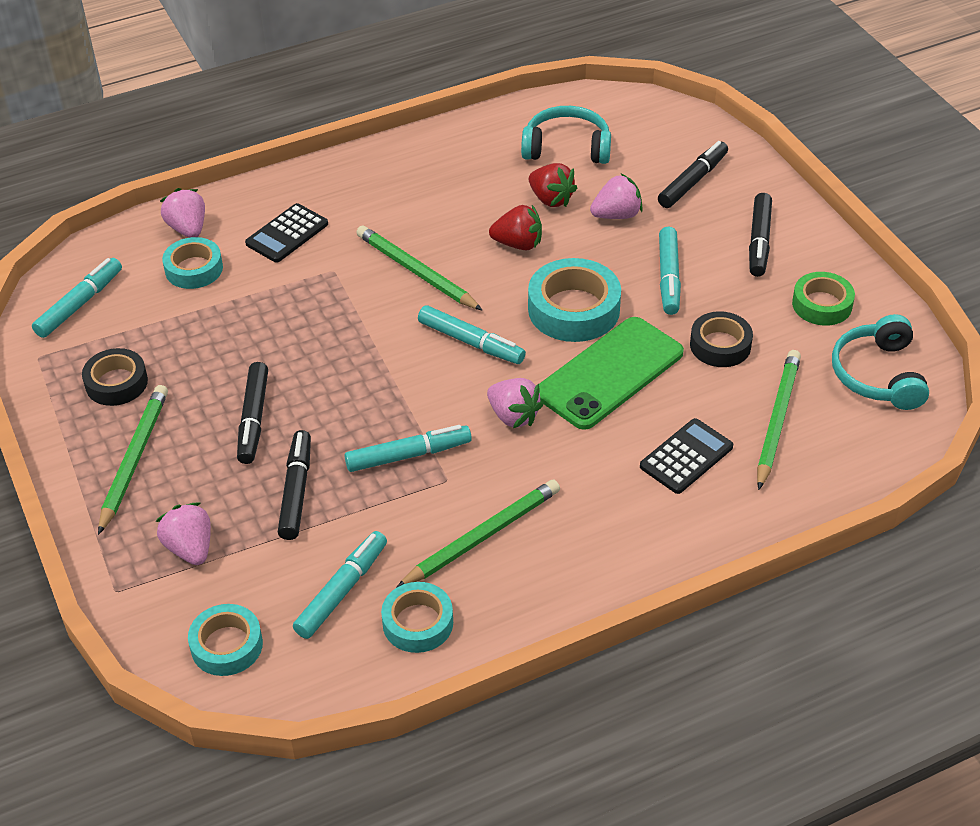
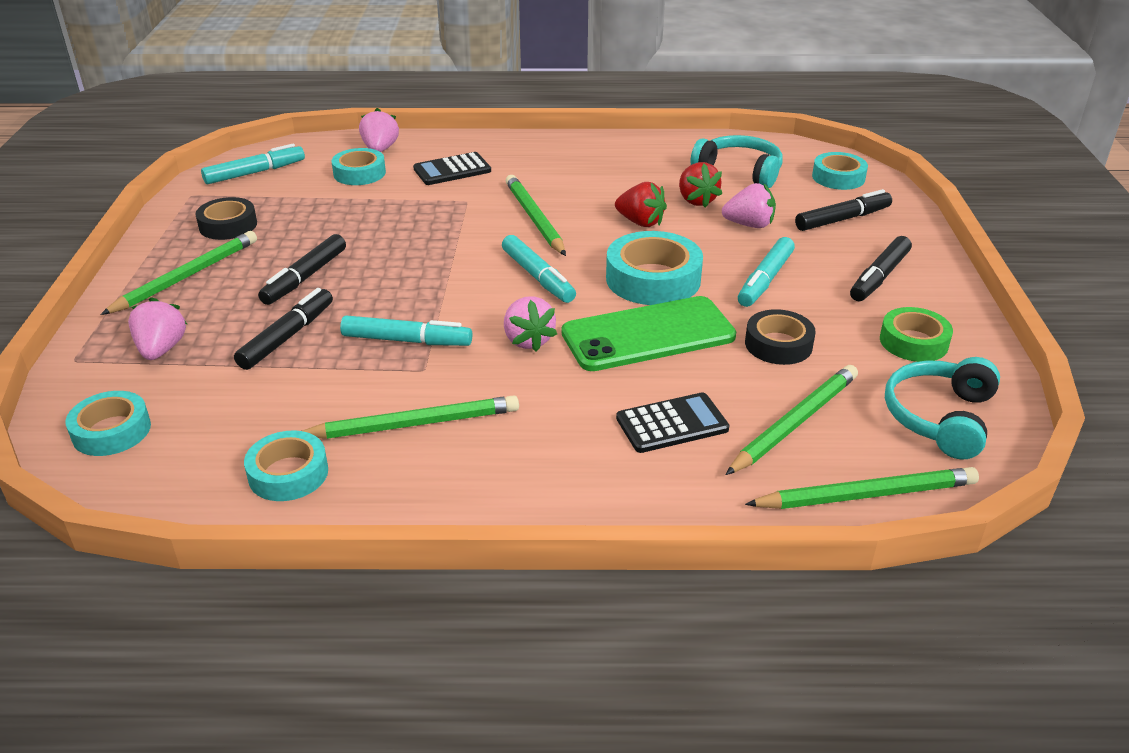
camera: 25 degrees right, 10 degrees down
(342, 590) = (249, 423): turquoise marker -> none
(660, 128) = (838, 177): none -> turquoise tape
(863, 467) = (866, 495): none -> green pencil

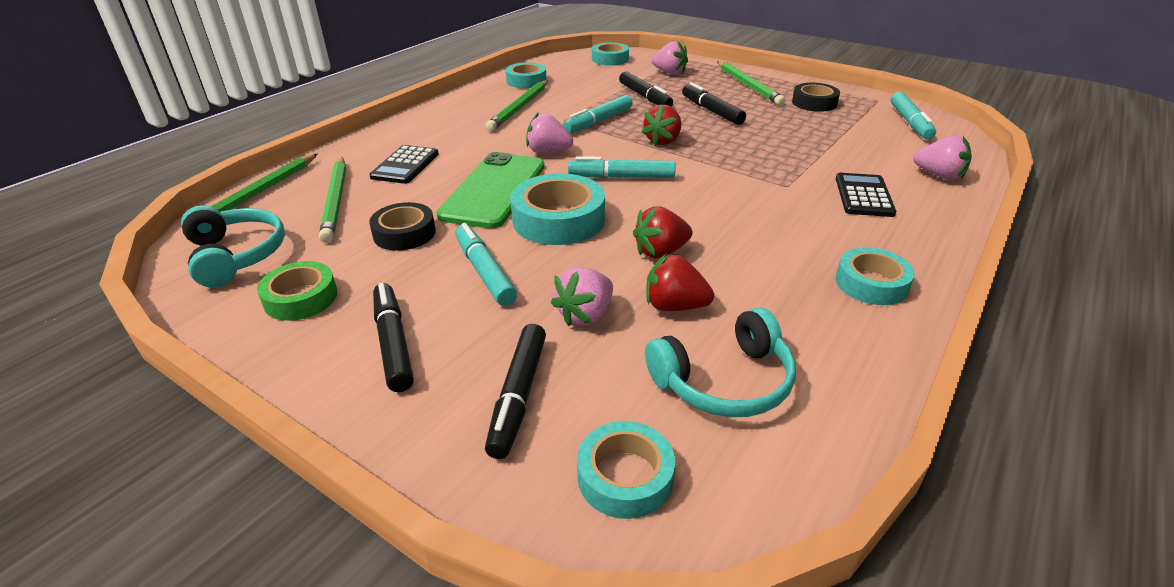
camera: 125 degrees right, 0 degrees up
(359, 173) = (883, 157): turquoise tape -> turquoise tape (871, 283)
(426, 281) = (663, 141): none -> red strawberry
(534, 218) = (722, 204): green pencil -> none

